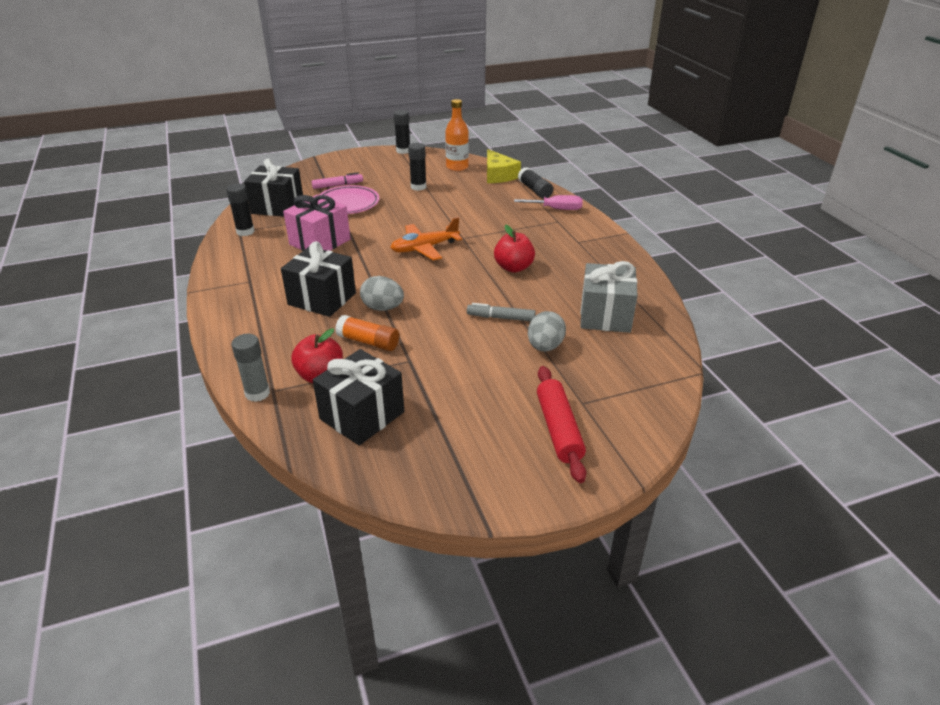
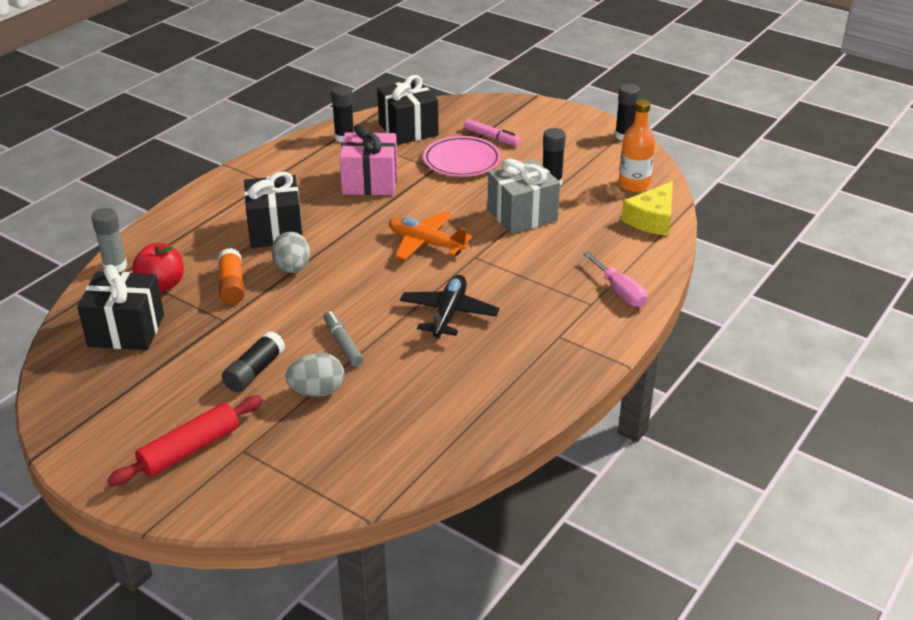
camera: 55 degrees right, 0 degrees up
(513, 267) = (449, 314): red apple -> black plane
(534, 190) = (648, 259): black glue stick -> black glue stick (254, 371)
(605, 315) = (415, 412): grey gift -> grey gift (522, 215)

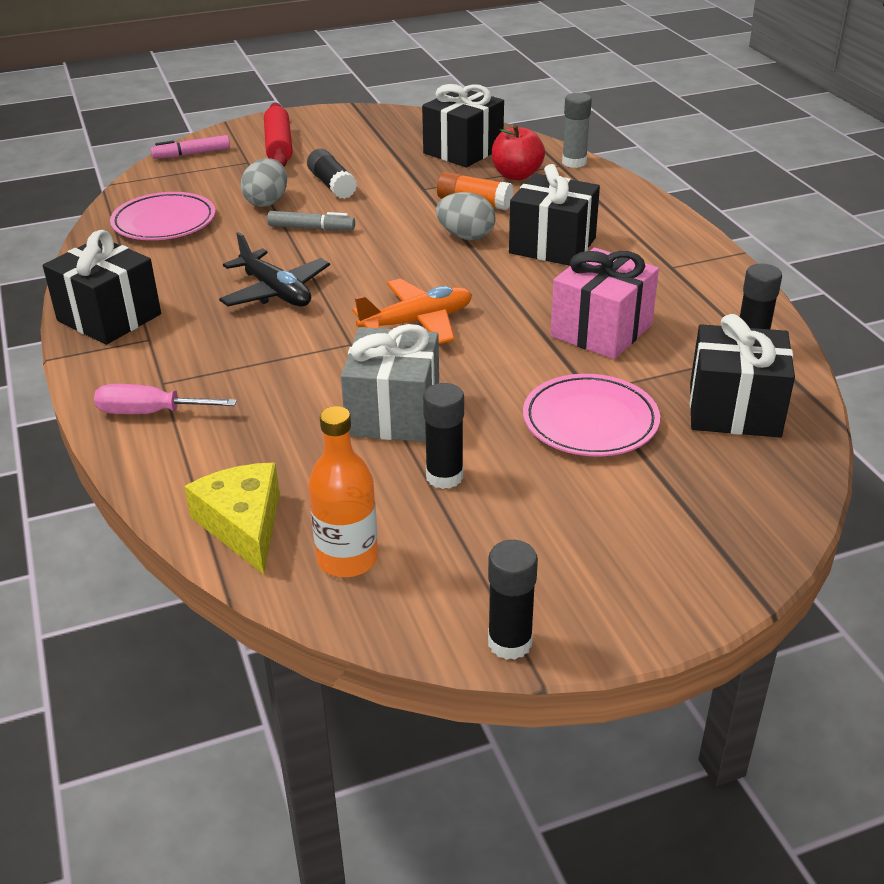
camera: 125 degrees right, 0 degrees up
(404, 430) = (164, 222): none -> pink plate
(491, 138) = (638, 479): pink marker -> pink marker (191, 154)
(557, 369) = (109, 317): none -> black gift

